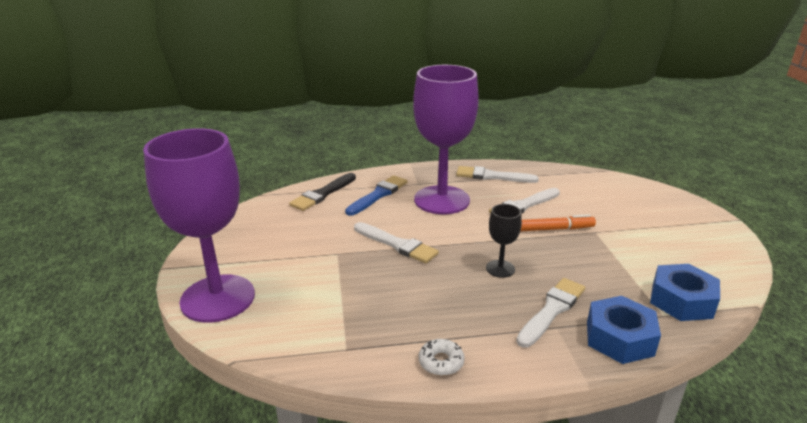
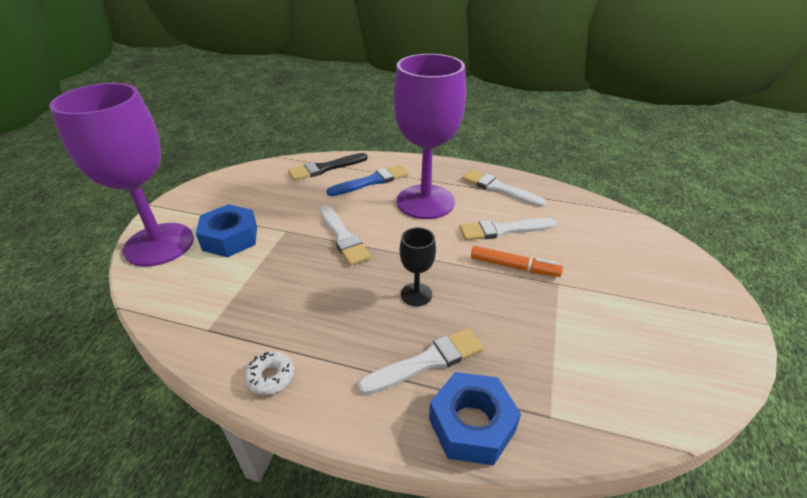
camera: 25 degrees right, 10 degrees up
(681, 301) = (590, 406): blue nut -> blue nut (230, 238)

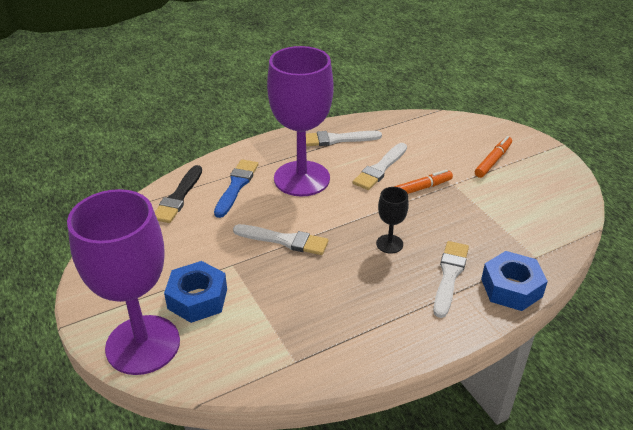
camera: 45 degrees left, 0 degrees up
(270, 377) = (382, 351): white donut -> none
(637, 288) = (493, 161): none -> orange marker

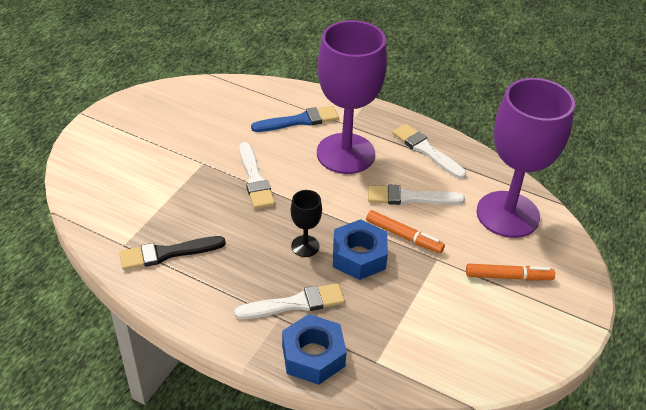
camera: 55 degrees right, 5 degrees up
(143, 344) = (89, 158): purple goblet -> purple goblet (507, 214)
(178, 197) = (256, 97): black brush -> black brush (167, 253)
(197, 299) = (152, 162): blue nut -> blue nut (359, 256)

